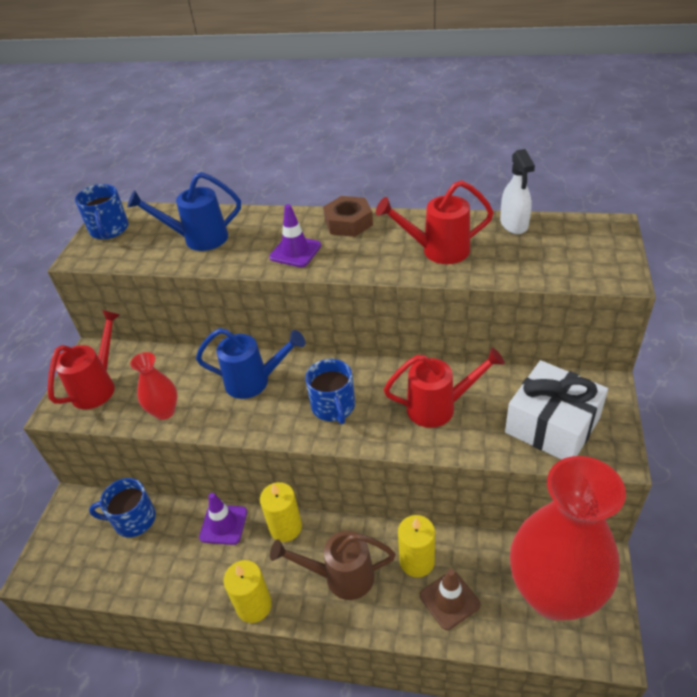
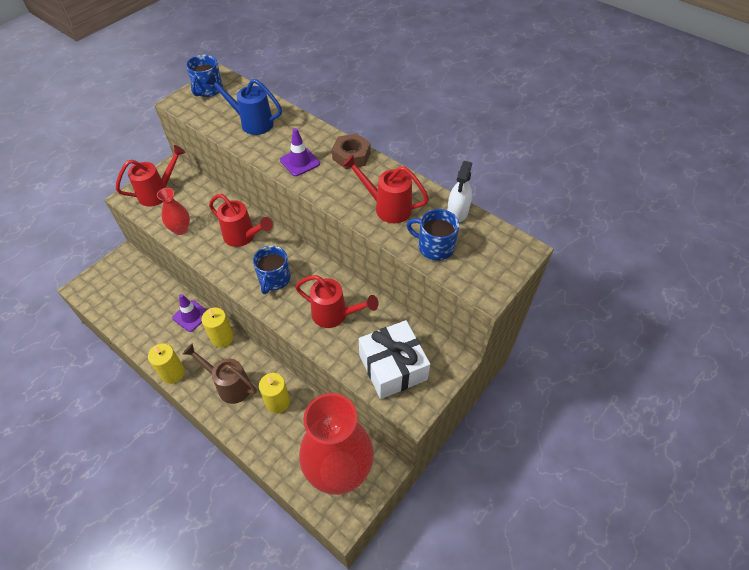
camera: 25 degrees right, 10 degrees up
(133, 519) = (148, 285): blue mug -> blue mug (435, 246)
(254, 381) = (243, 237): blue watering can -> red watering can
(449, 600) = (277, 436): brown traffic cone -> none

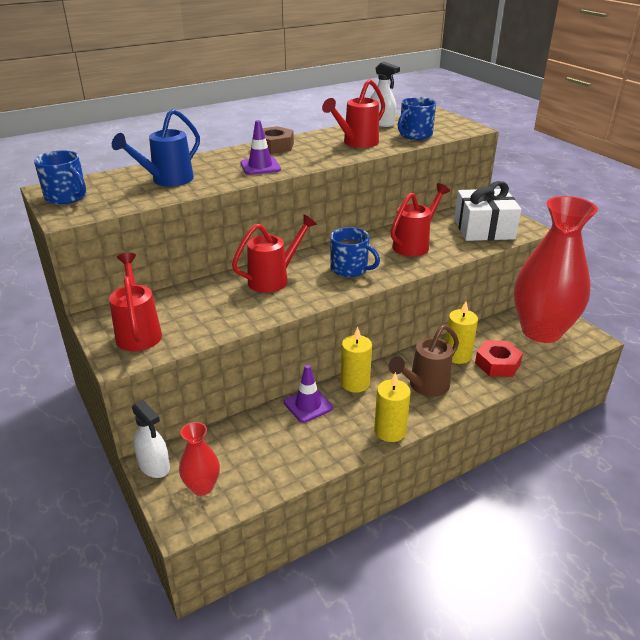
camera: 70 degrees left, 20 degrees down
(121, 258) = (154, 466): none -> white spray bottle
(180, 229) = (225, 320): red vase -> red vase (202, 487)
(274, 436) = (497, 364): none -> red nut

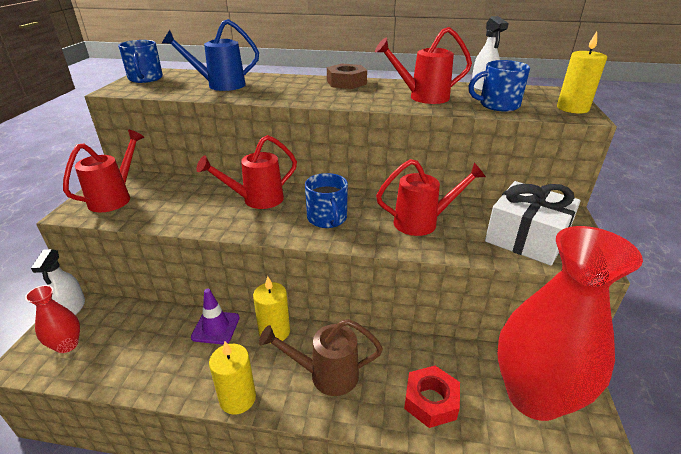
camera: 40 degrees right, 0 degrees up
(260, 166) = (302, 93): purple traffic cone -> none
(273, 279) = (257, 200): red watering can -> red watering can turned 150 degrees clockwise
(457, 355) = (399, 364): yellow candle -> yellow candle (572, 108)

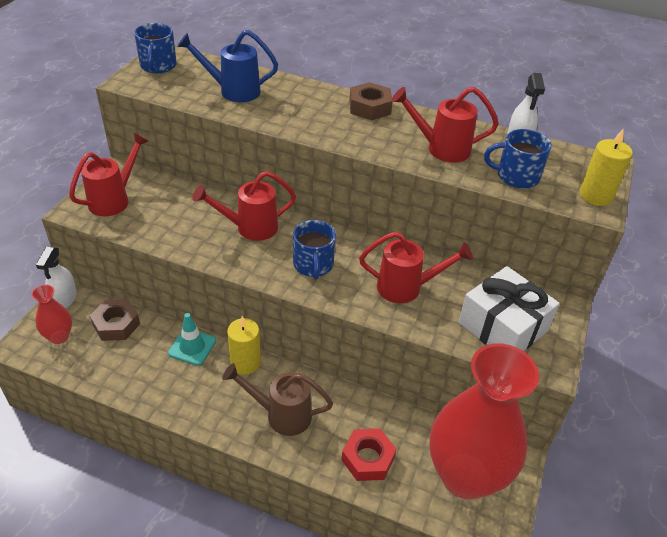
camera: 10 degrees right, 10 degrees up
(131, 321) = (116, 324): none -> brown nut
(216, 327) = (192, 347): purple traffic cone -> turquoise traffic cone
(237, 398) = (199, 418): yellow candle -> none

